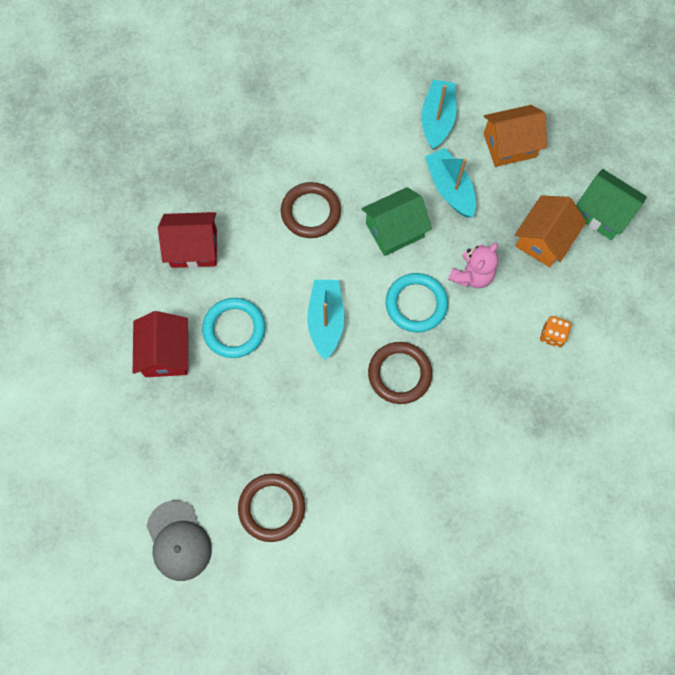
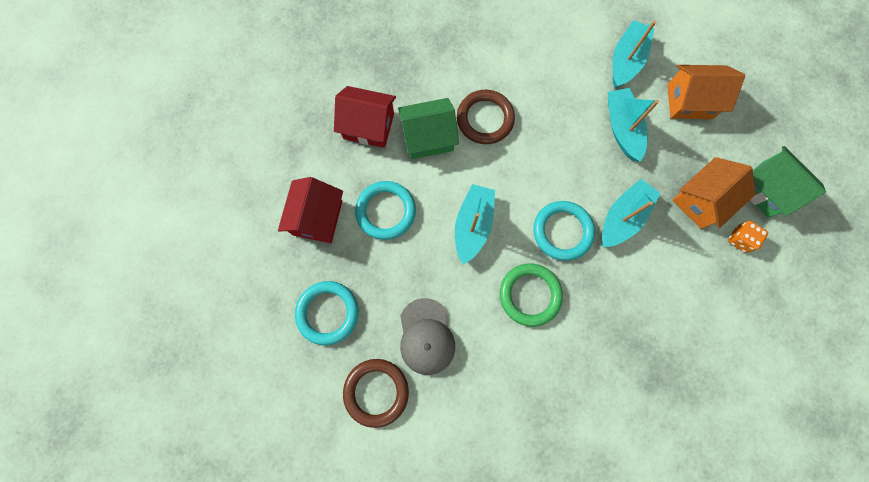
camera: 15 degrees right, 5 degrees up
(178, 540) = (282, 399): grey cap -> grey cap (426, 336)
(202, 444) = (328, 313): none -> turquoise ring
(394, 230) = (559, 155): green house -> green house (428, 137)
(399, 374) = (530, 295): brown ring -> green ring
(472, 275) = (623, 217): pink teddy bear -> turquoise boat
(552, 335) = (687, 296): orange dice -> orange dice (739, 239)

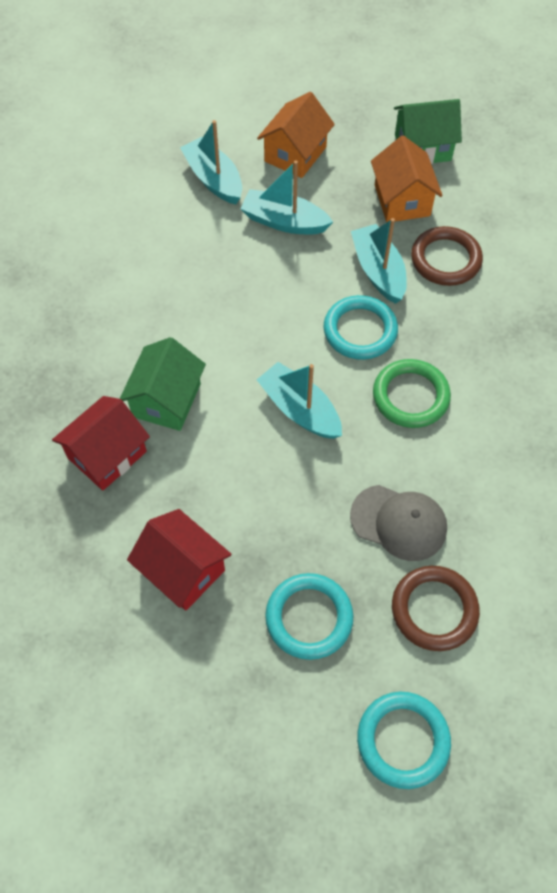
camera: 60 degrees left, 15 degrees down
(386, 211) = (225, 490): turquoise ring -> turquoise ring (403, 740)
(485, 119) = (185, 334): brown ring -> brown ring (445, 259)
(739, 239) = (459, 192): orange dice -> none

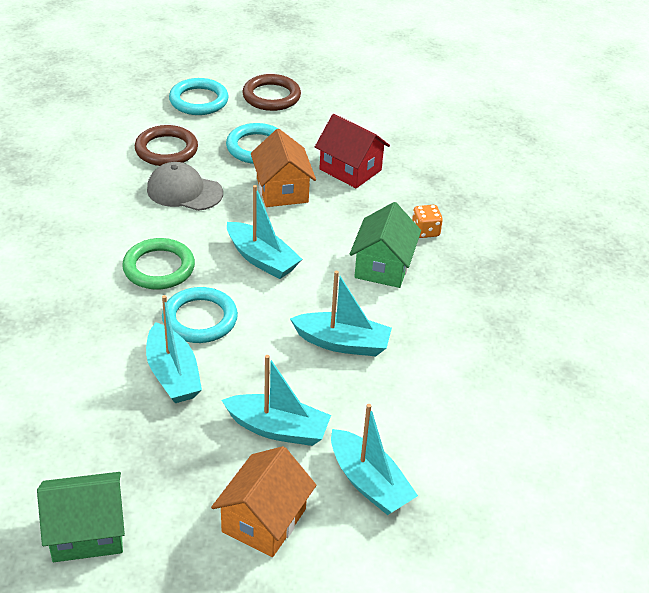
camera: 175 degrees right, 20 degrees down
(107, 455) = (425, 231): red house -> orange dice
(221, 303) = (342, 343): none -> turquoise boat
(402, 200) = (130, 456): orange house -> orange house (282, 190)
(445, 259) = (94, 387): brown ring -> brown ring (271, 96)

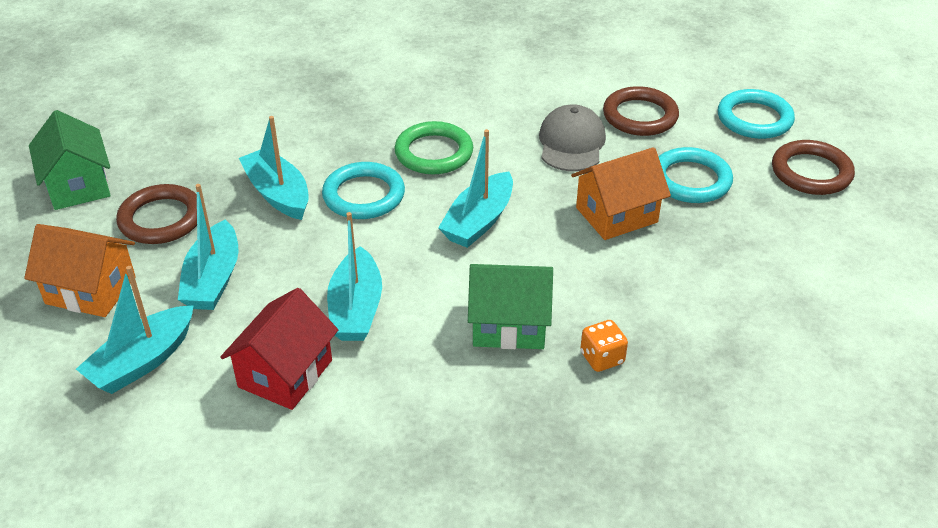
camera: 80 degrees right, 0 degrees up
(173, 374) = (278, 194): turquoise boat -> turquoise boat turned 90 degrees clockwise
(175, 463) = (161, 219): none -> brown ring
(350, 170) = (697, 267): red house -> red house (285, 373)

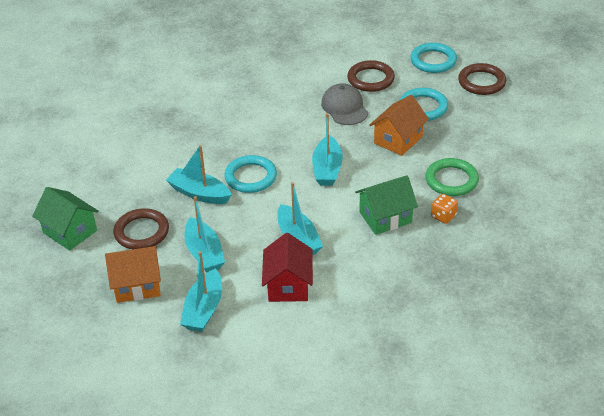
camera: 25 degrees left, 0 degrees up
(434, 153) = (271, 139): green ring -> green ring (451, 180)

